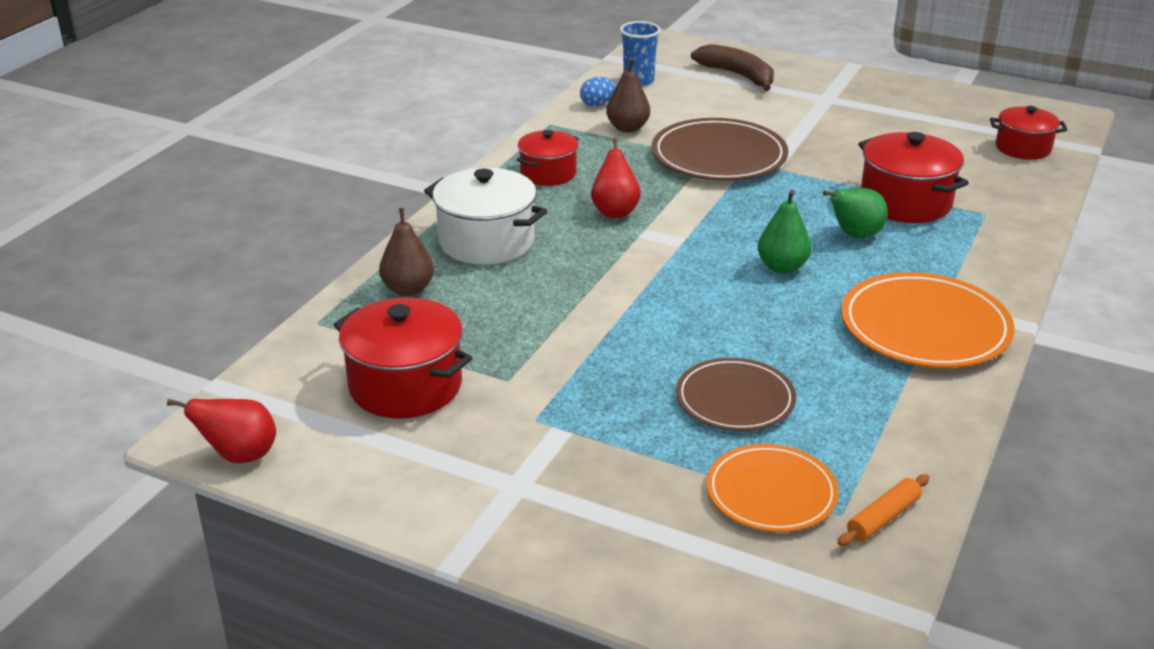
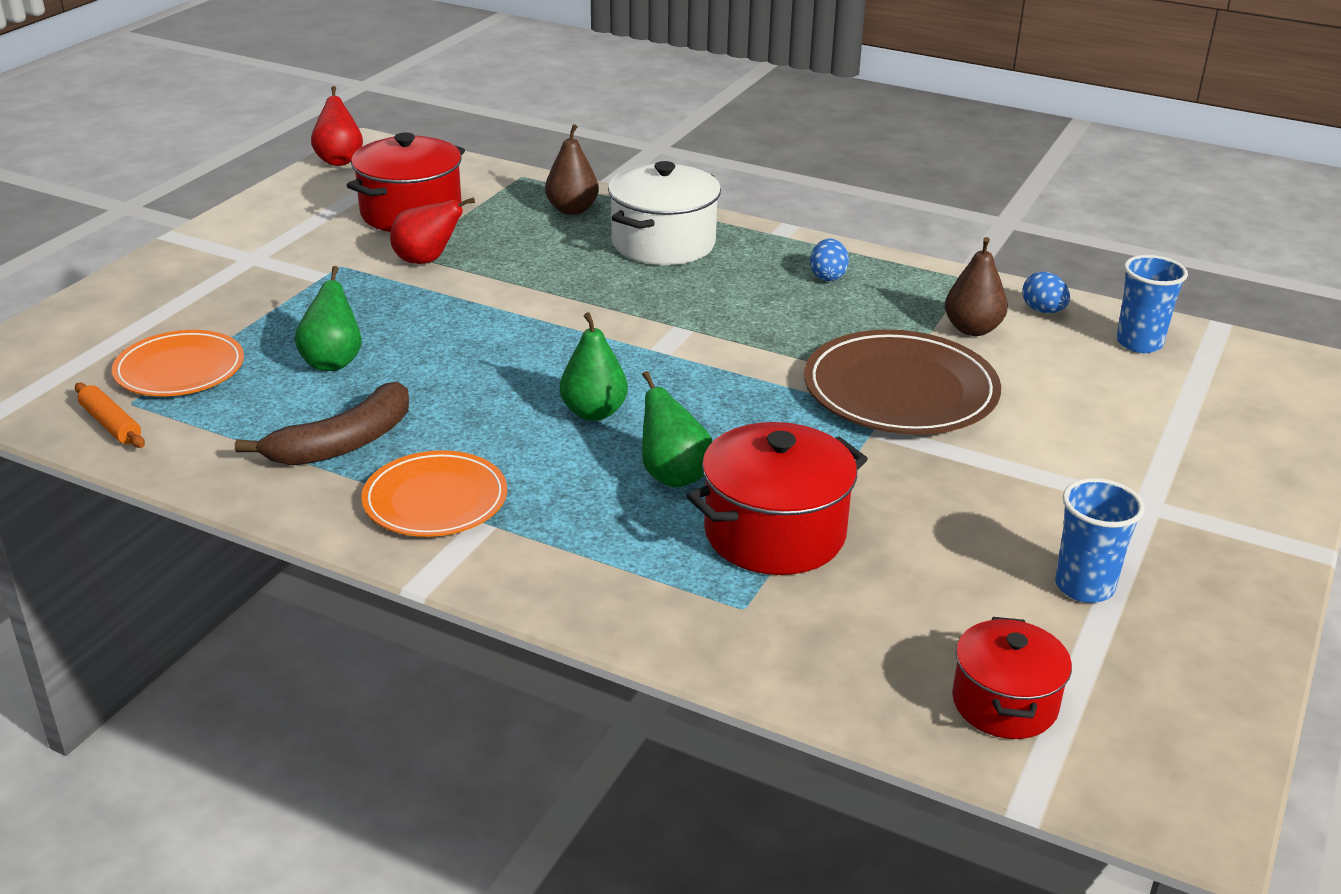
camera: 90 degrees right, 0 degrees up
(548, 173) = (828, 276): red pot -> blue egg
(615, 211) = (734, 313): red pear -> red pear (427, 260)
(735, 399) = (333, 362): brown plate -> green pear
(738, 75) = (1204, 427): brown banana -> brown banana (343, 443)
(913, 121) = (1084, 587): none -> blue cup
(925, 327) = (435, 500): orange plate -> orange plate, size x0.66

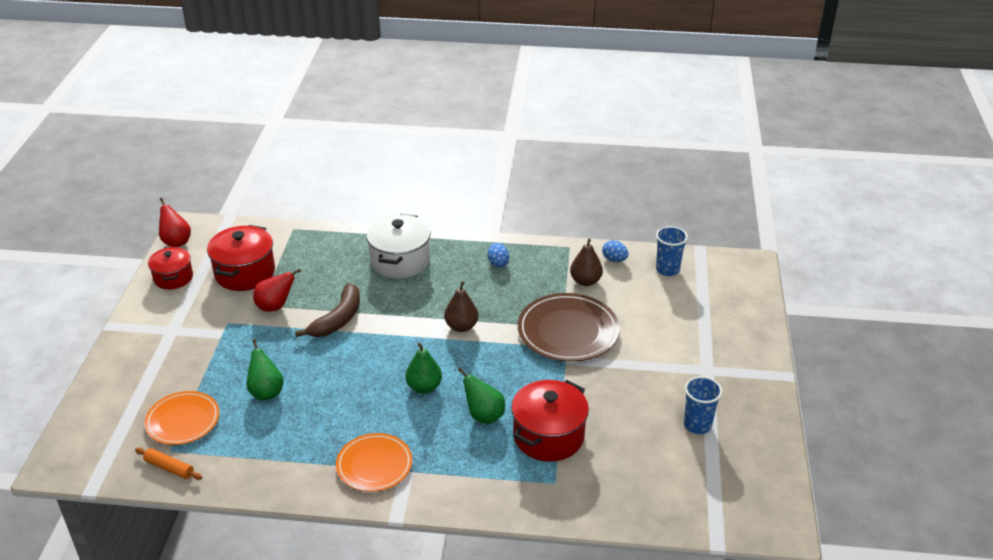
camera: 20 degrees left, 5 degrees up
(343, 443) = (305, 443): brown banana -> brown banana (338, 319)
(572, 210) = (336, 248): brown pear -> brown pear (461, 326)
(1004, 703) = (688, 498): red pot -> red pot (173, 278)

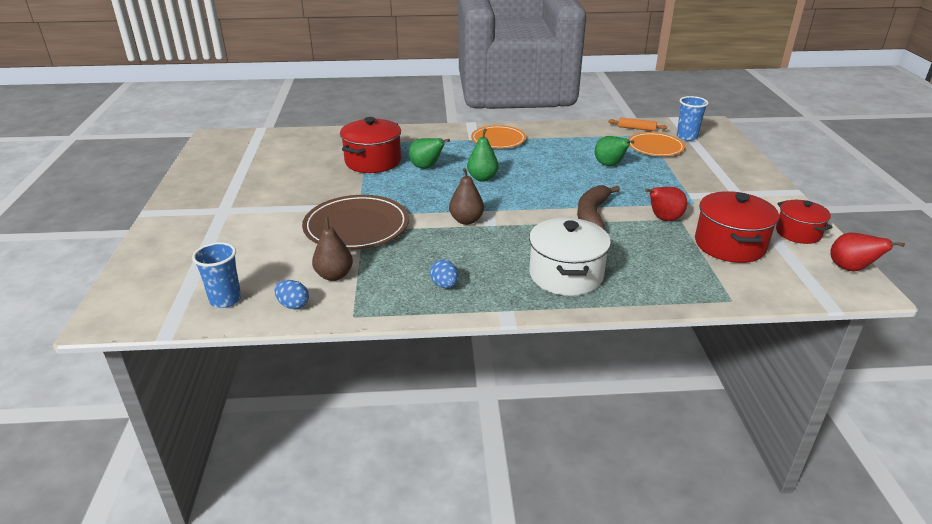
camera: 170 degrees right, 5 degrees down
(697, 425) = (249, 176): blue cup -> blue cup (686, 137)

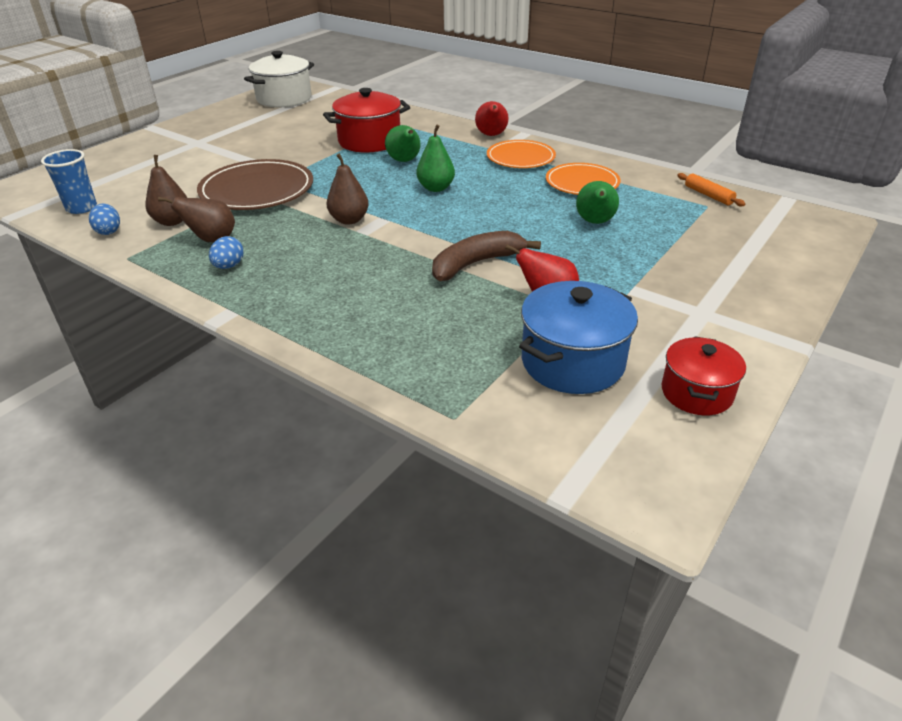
camera: 40 degrees right, 5 degrees up
(394, 274) = (212, 240): none -> brown pear
(566, 275) = (339, 307): white pot -> white pot (284, 99)
(655, 147) = (692, 223): orange plate -> orange plate (582, 183)
(686, 137) = (761, 225): blue cup -> none
(729, 245) = (572, 362): red pot -> blue pot
(850, 269) = (687, 470): red pear -> red pear (491, 135)

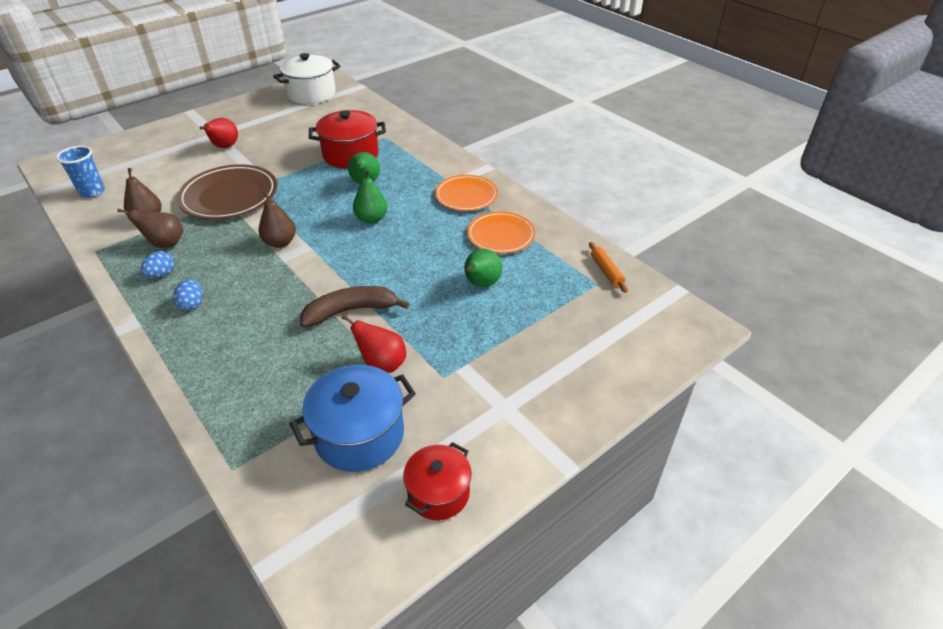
camera: 15 degrees right, 5 degrees up
(109, 231) = (98, 220): blue egg -> blue egg (192, 304)
(491, 135) = (458, 164): red pear -> red pear (225, 147)

